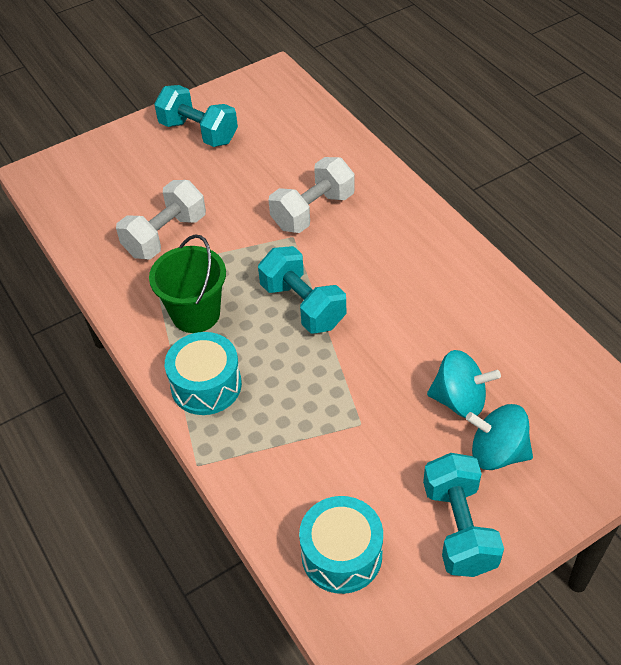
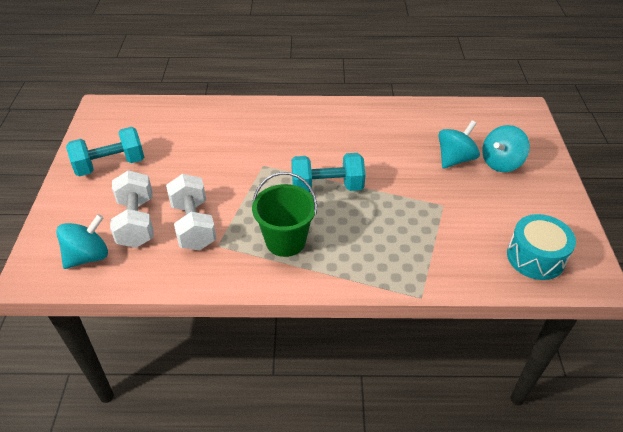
camera: 60 degrees left, 5 degrees down
(77, 192) = (88, 256): none -> turquoise spinning top
(206, 385) = (355, 263): turquoise drum -> none
(313, 211) = (250, 147): white dumbbell -> white dumbbell (136, 222)
(459, 528) = (543, 200): turquoise dumbbell -> none

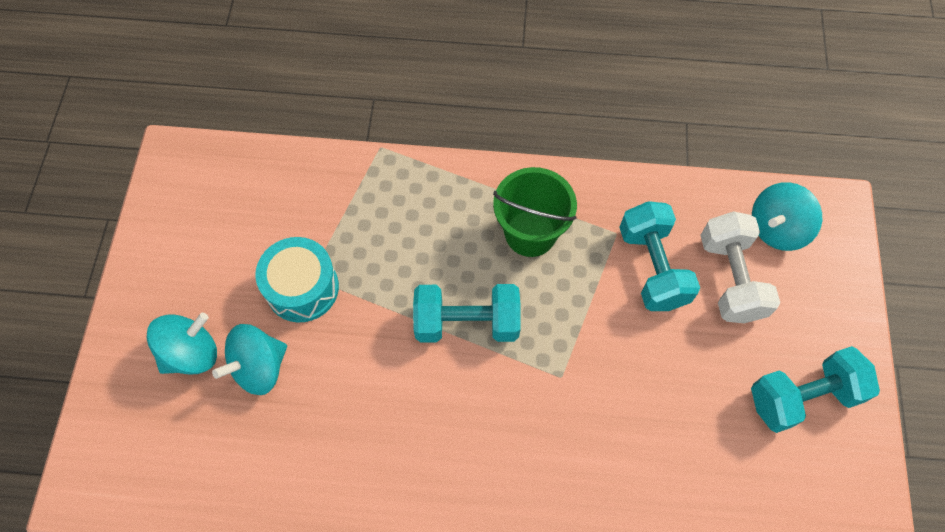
camera: 175 degrees left, 20 degrees up
(193, 225) = (652, 267): white dumbbell -> turquoise dumbbell
(535, 257) = (227, 187): turquoise drum -> turquoise drum (302, 288)

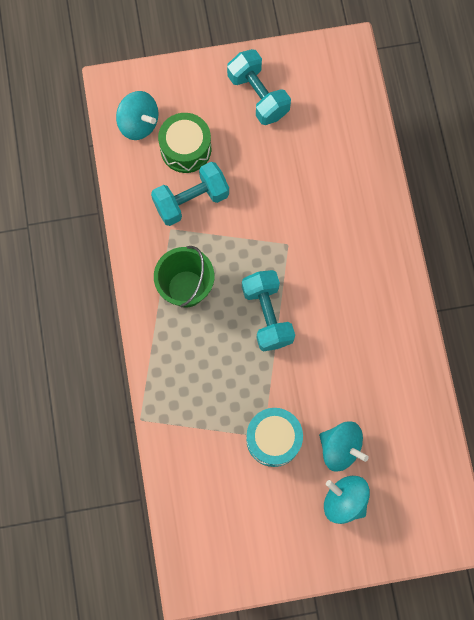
camera: 105 degrees left, 10 degrees up
(730, 278) = (186, 149): white dumbbell -> green drum

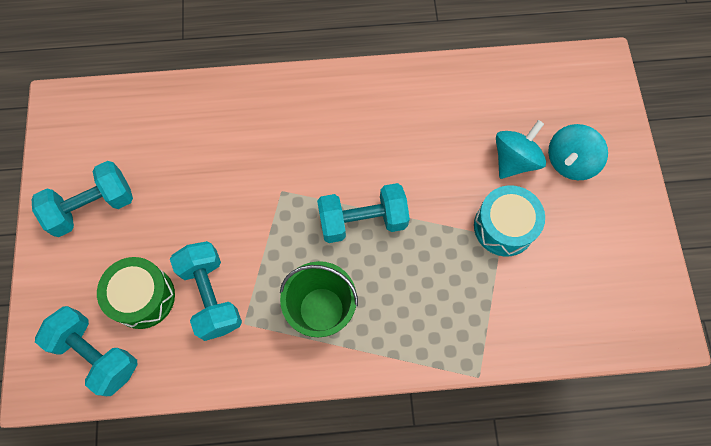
camera: 85 degrees left, 5 degrees down
(139, 123) = (97, 354): turquoise spinning top -> turquoise dumbbell

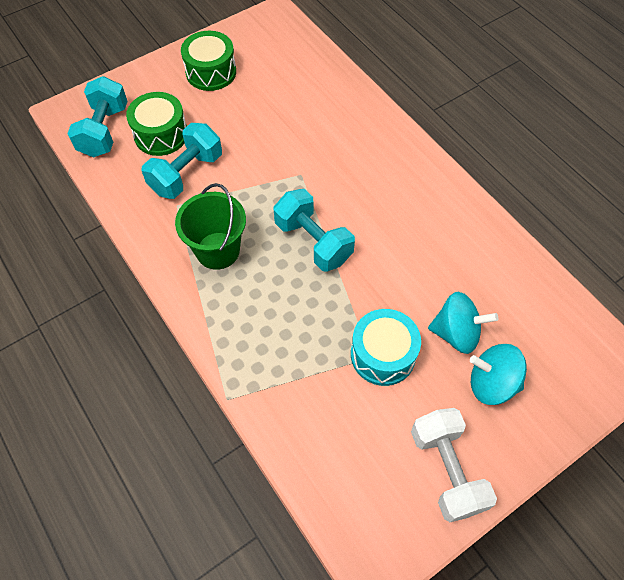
camera: 60 degrees right, 10 degrees down
(92, 207) = (211, 72): turquoise dumbbell -> green drum
(622, 237) = (446, 470): none -> white dumbbell

